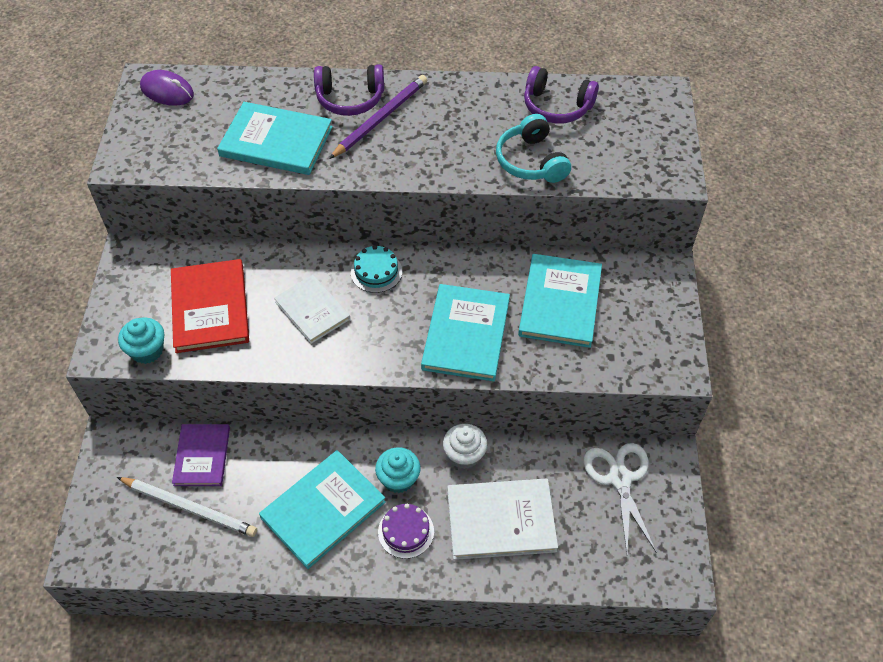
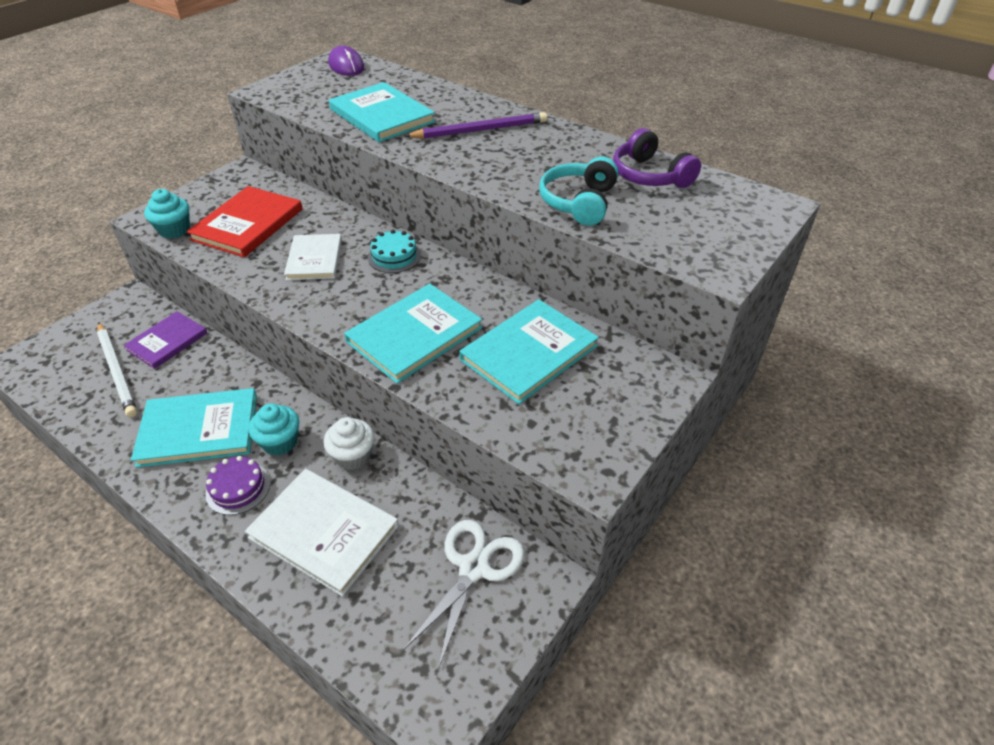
camera: 35 degrees right, 10 degrees down
(350, 98) = (471, 111): purple headphones -> none

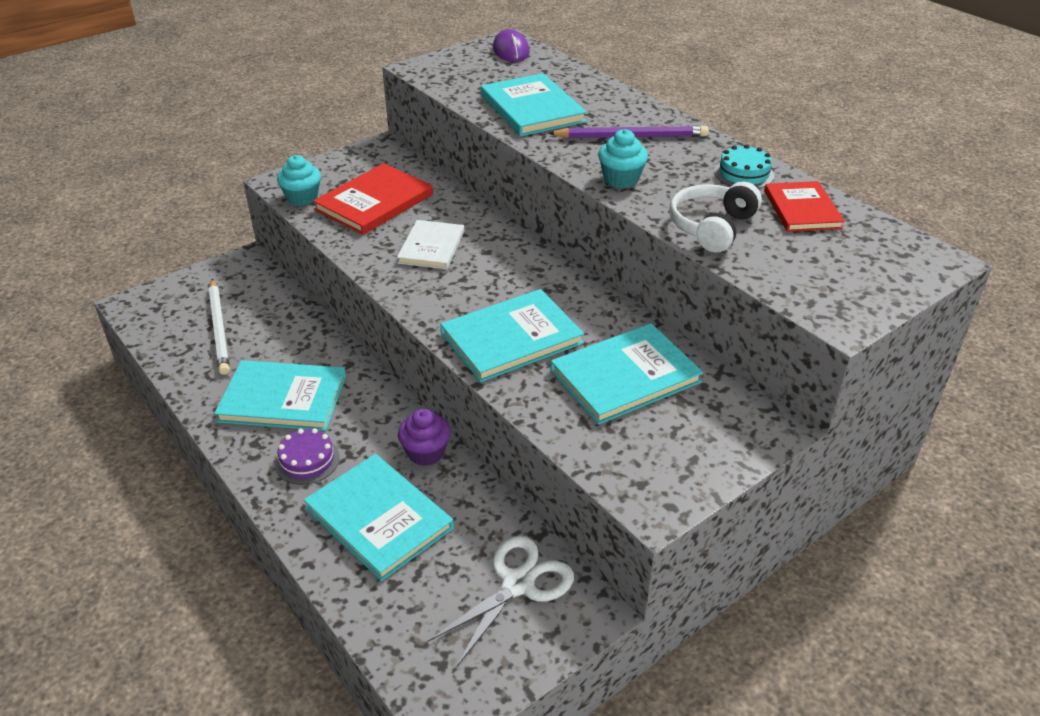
camera: 15 degrees right, 5 degrees down
(167, 341) = (272, 308): purple book -> none
(280, 442) = (357, 425): turquoise cupcake -> turquoise cupcake (621, 179)
(324, 532) = (379, 518): white book -> turquoise book
(353, 456) = (426, 452): white cupcake -> purple cupcake
(394, 256) = (513, 256): turquoise cake -> turquoise cake (744, 173)
(579, 202) = (712, 227): turquoise headphones -> white headphones
(649, 175) = (802, 209): purple headphones -> red book

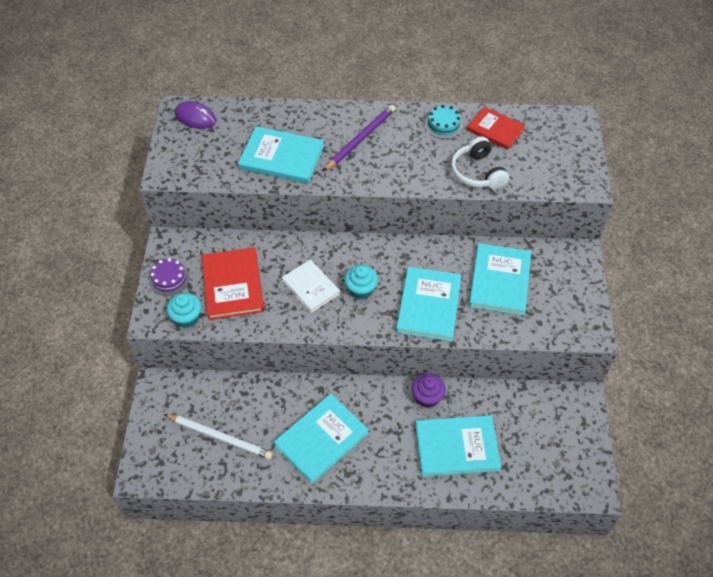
camera: 50 degrees left, 15 degrees up
(307, 460) = (385, 455): purple cake -> purple cake (169, 278)
(518, 584) = (546, 415): white scissors -> none
(621, 179) = (399, 174): turquoise cupcake -> turquoise cupcake (361, 289)

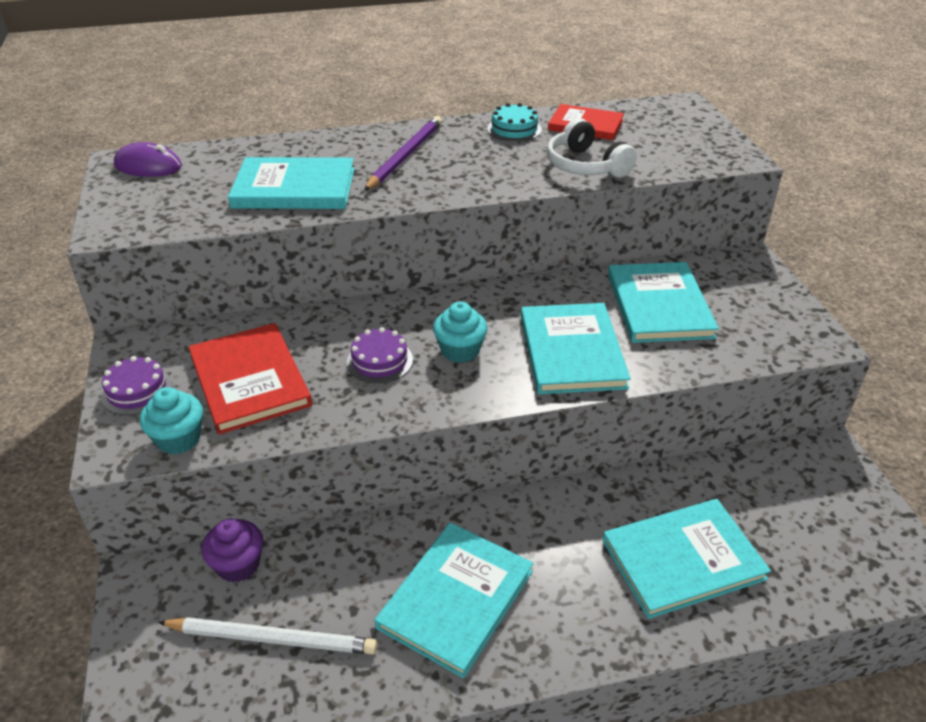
camera: 15 degrees left, 15 degrees down
(311, 287) = (379, 361): white book -> purple cake
(427, 397) = (604, 498): purple cupcake -> purple cupcake (238, 565)

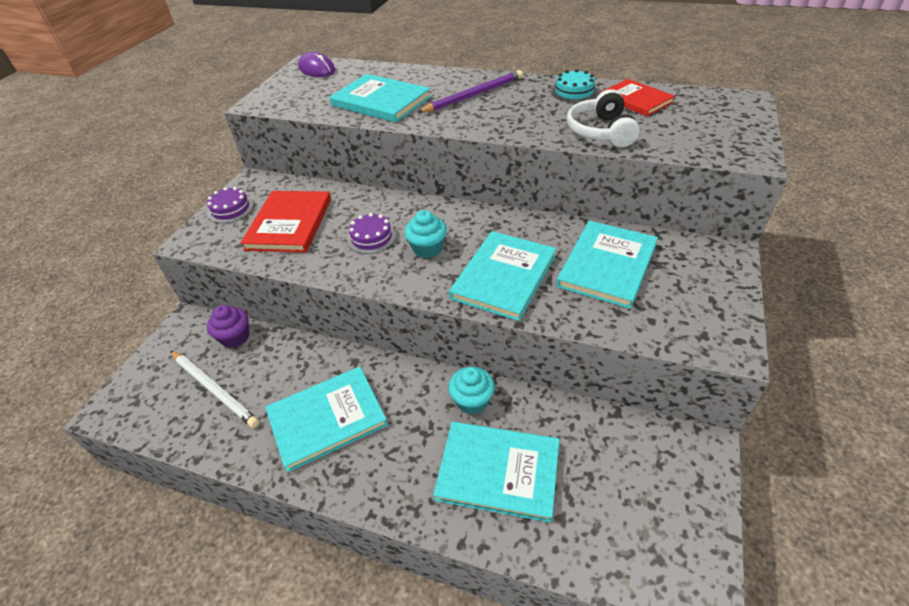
camera: 35 degrees right, 5 degrees up
(178, 439) = (223, 245): turquoise cupcake -> turquoise cupcake (472, 401)

